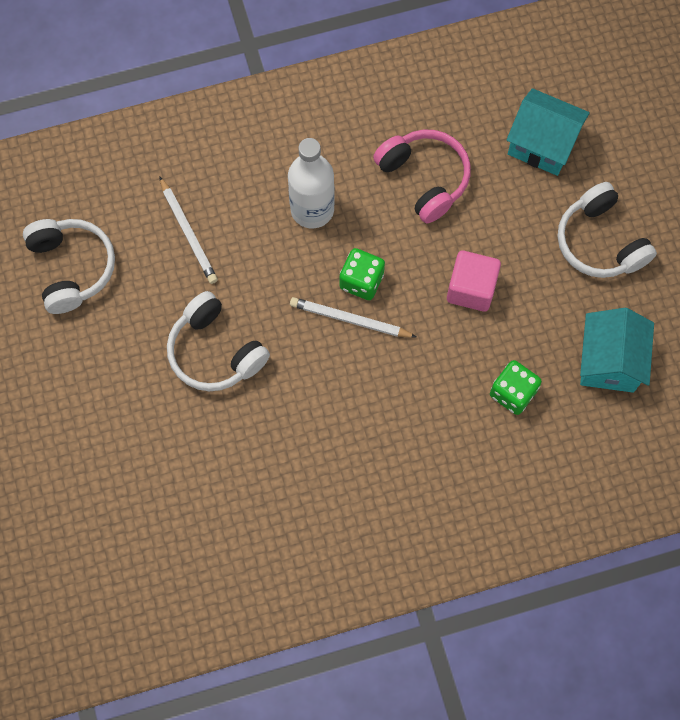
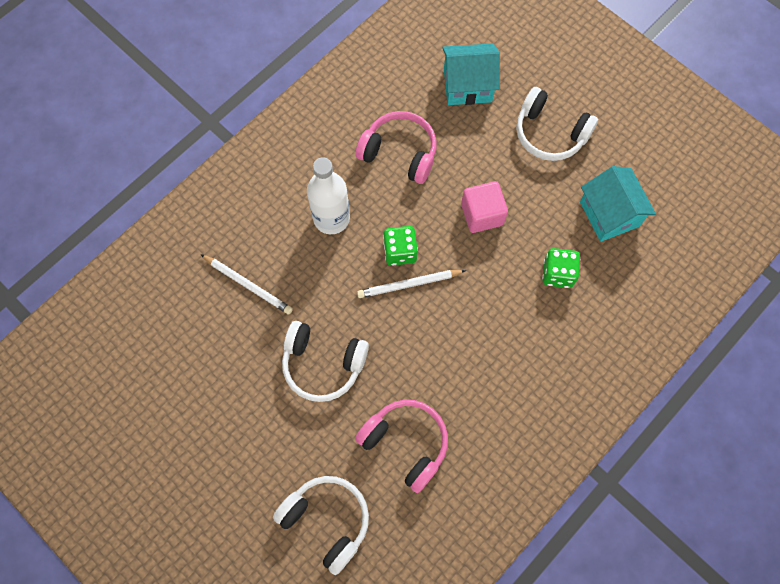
camera: 30 degrees left, 0 degrees up
(72, 268) = (172, 361): white headphones -> white headphones (327, 520)
(249, 475) = (406, 443): none -> pink headphones

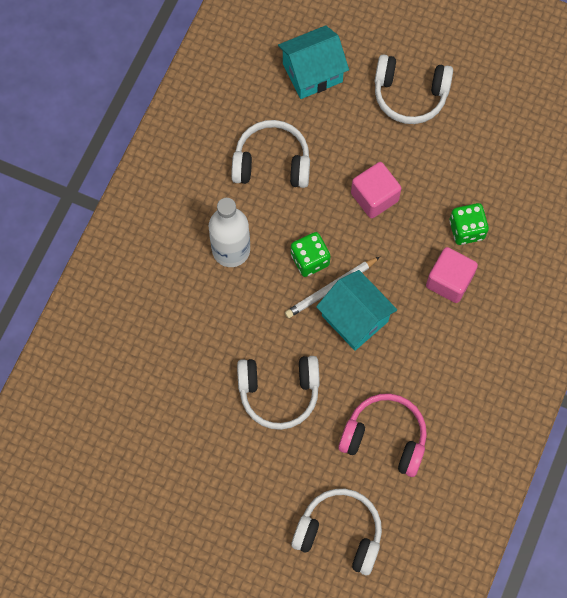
camera: 20 degrees left, 0 degrees up
(248, 285) = (176, 343): white pencil -> none
(399, 153) = (272, 163): pink headphones -> white headphones
(523, 316) = (449, 281): none -> pink cube
(609, 214) = (494, 156): turquoise house -> turquoise house (354, 318)

